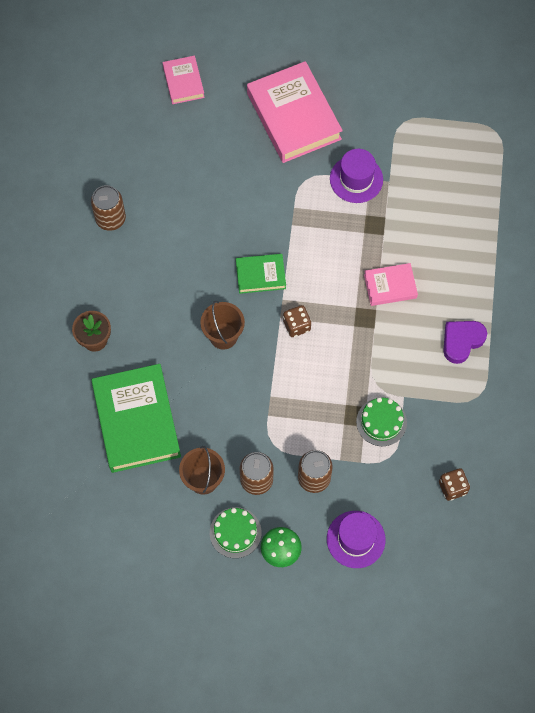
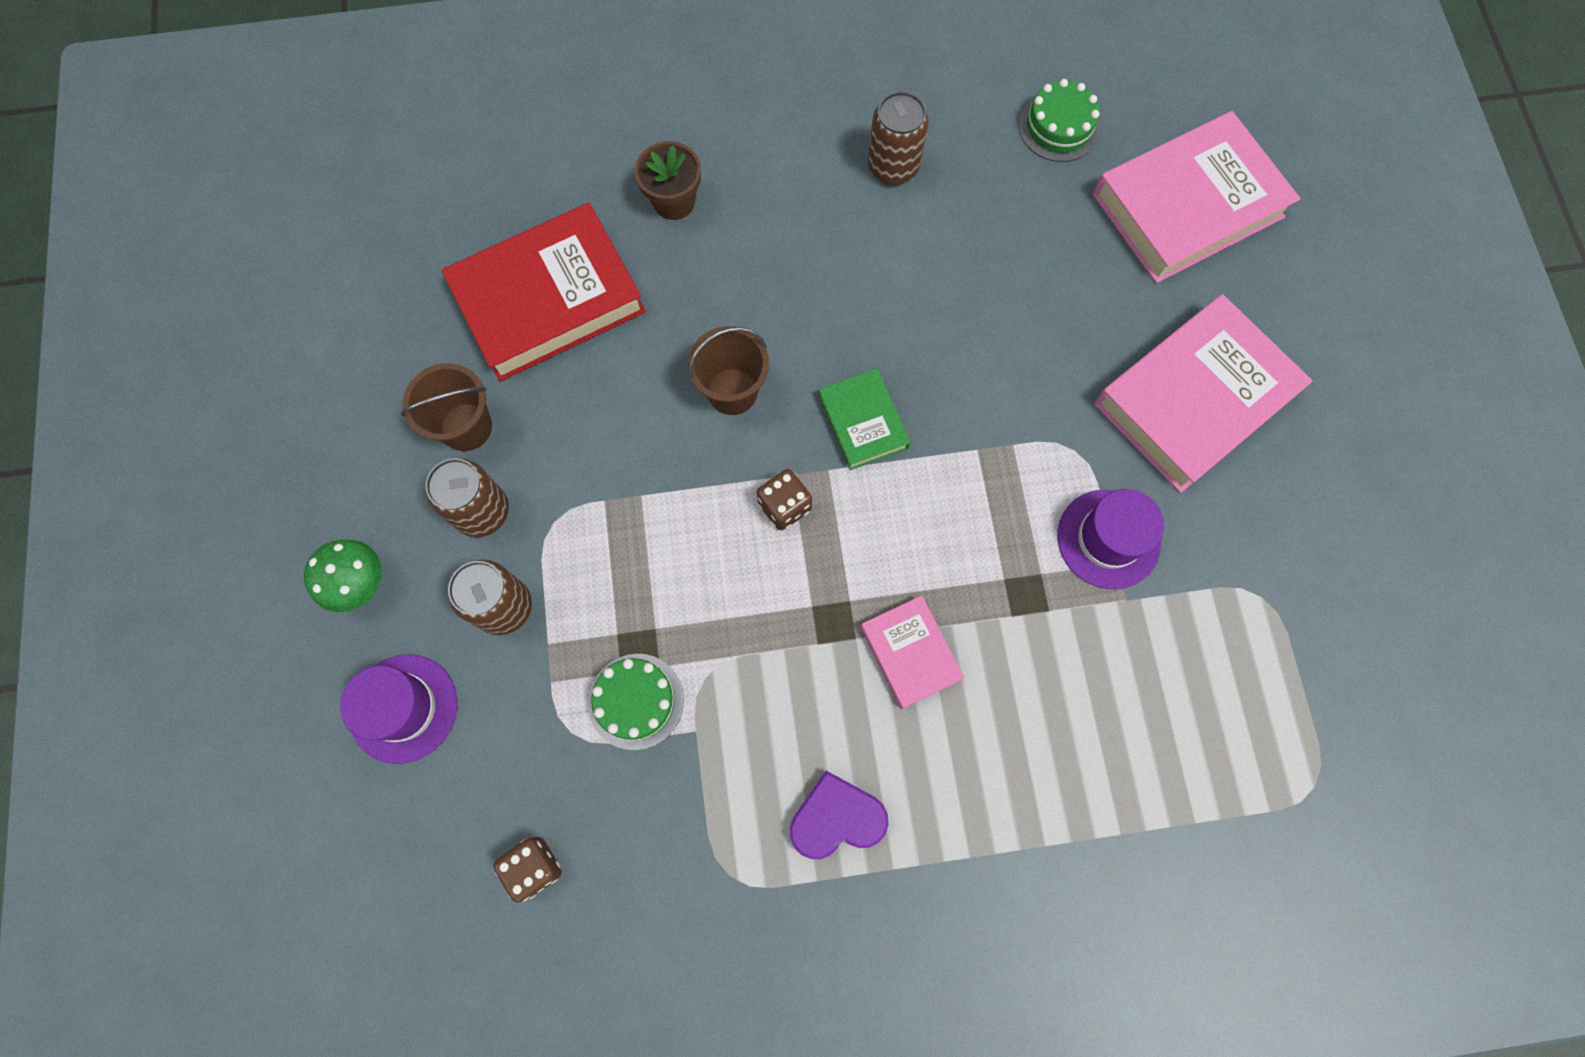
camera: 75 degrees right, 5 degrees up
(136, 421) = (548, 299): green book -> red book
(183, 82) = (1187, 206): pink book -> pink book, size x1.94
(235, 532) = (383, 501): green cake -> green cake (1058, 127)
(462, 341) = (836, 818): purple heart -> purple heart turned 45 degrees counterclockwise

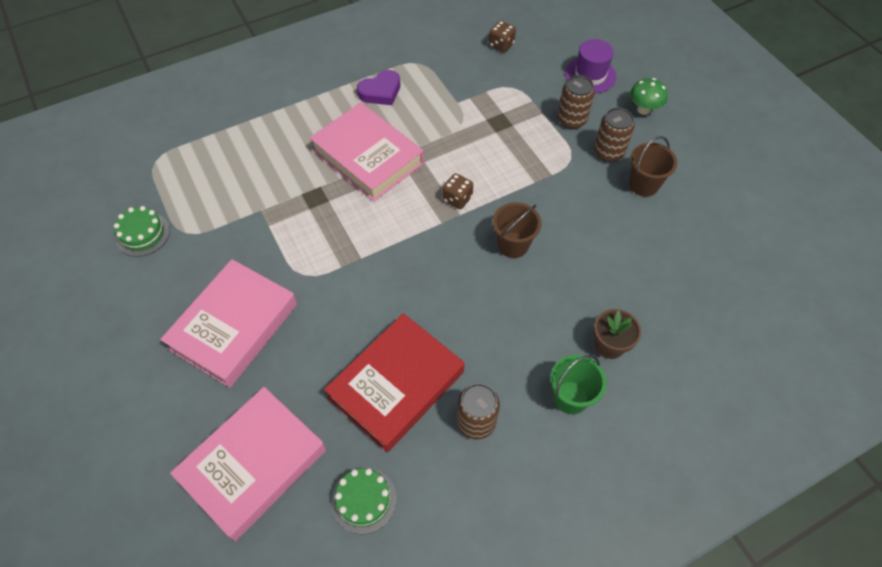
camera: 160 degrees right, 15 degrees down
(548, 299) = (646, 261): red book -> red book (396, 385)
(636, 701) = (490, 105): green cake -> green cake (143, 234)
(760, 156) = (570, 397): none -> green bucket
(863, 422) = (432, 252): green book -> none
(910, 653) = (368, 157): pink book -> pink book, size x1.94
(1108, 539) = (275, 235): purple hat -> none

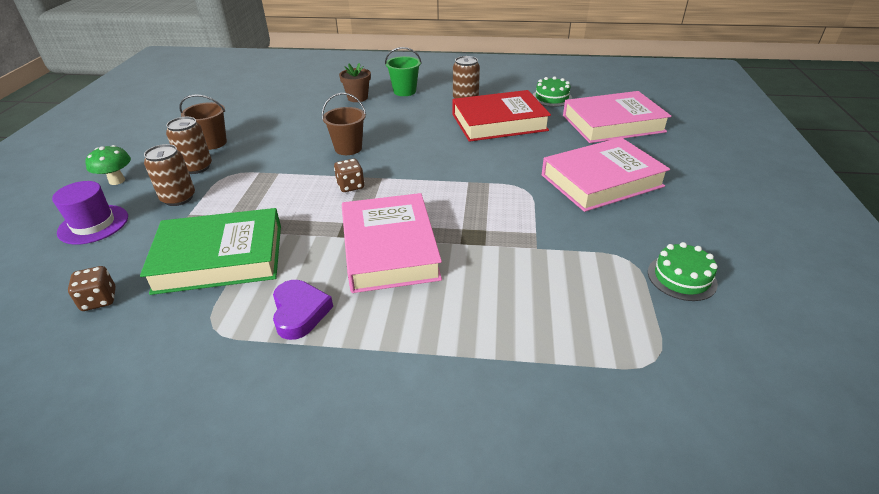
camera: 145 degrees left, 20 degrees down
(380, 91) = (300, 312): purple heart -> purple heart turned 75 degrees clockwise
(471, 96) = (220, 258): none -> green book

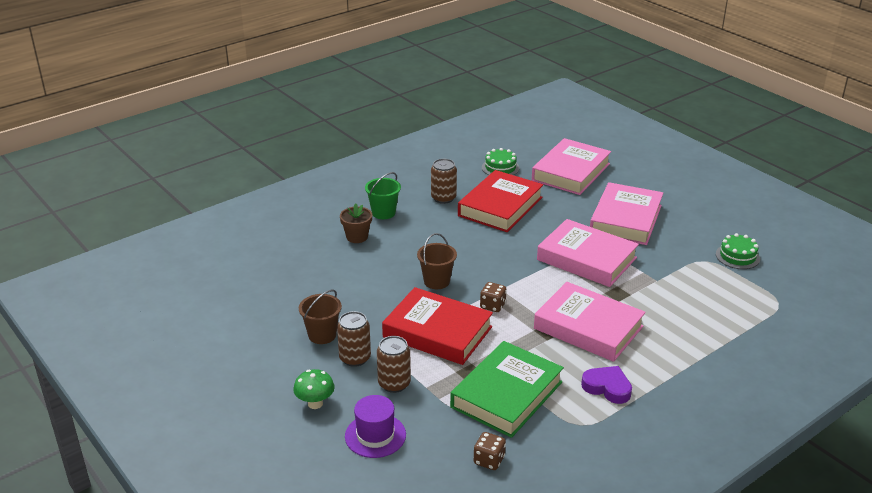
camera: 45 degrees left, 5 degrees down
(276, 181) = (437, 332): none -> red book
(499, 193) = (586, 259): none -> pink book

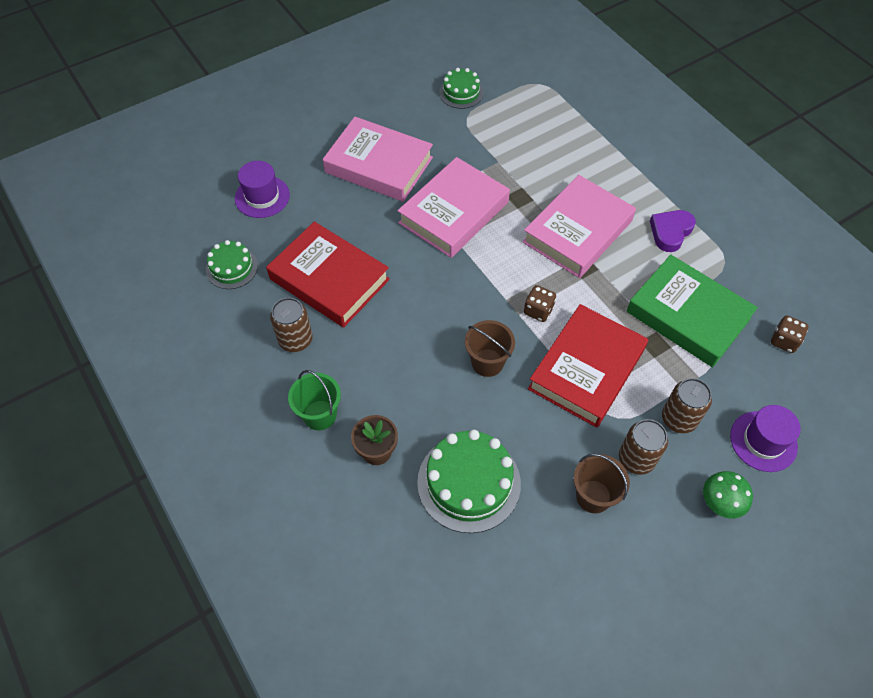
camera: 85 degrees left, 25 degrees up
(333, 276) = (469, 482): none -> green cake
(571, 172) = (262, 197): pink book -> purple hat

